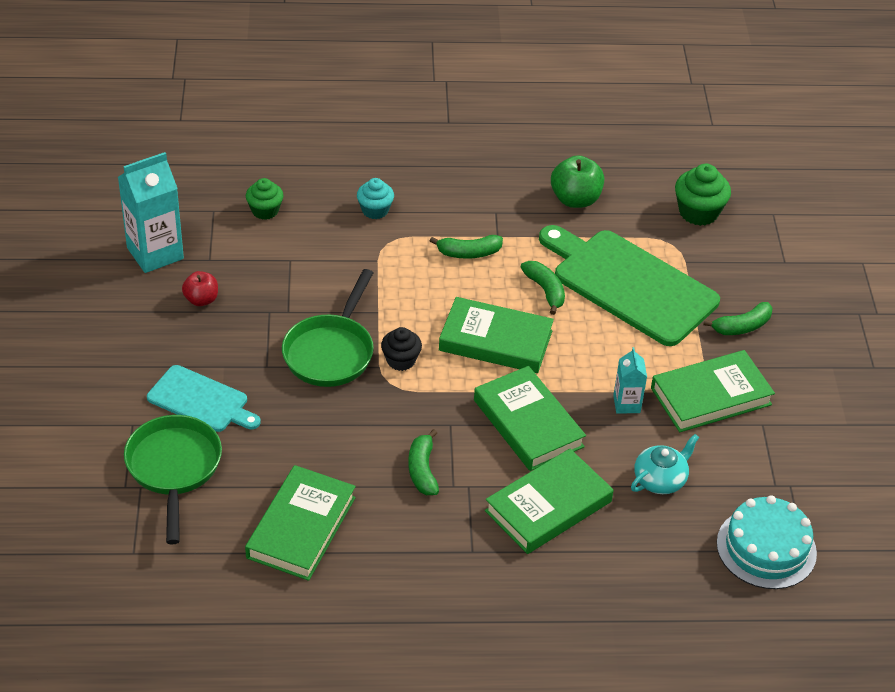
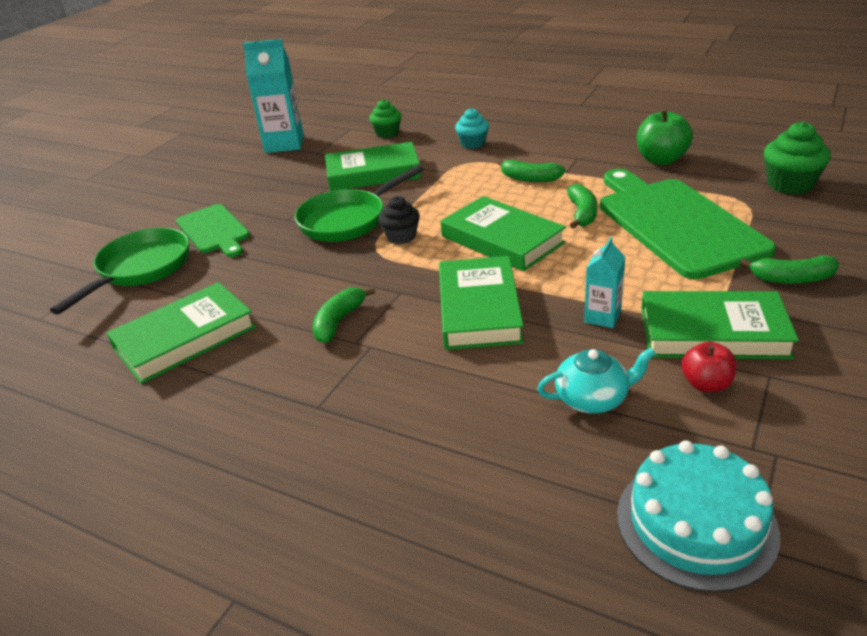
camera: 35 degrees right, 10 degrees down
(201, 300) = (286, 173): red apple -> red apple (706, 384)
(201, 400) = (214, 230): turquoise cutting board -> green cutting board
(548, 506) = (437, 388): green book -> green book (373, 173)

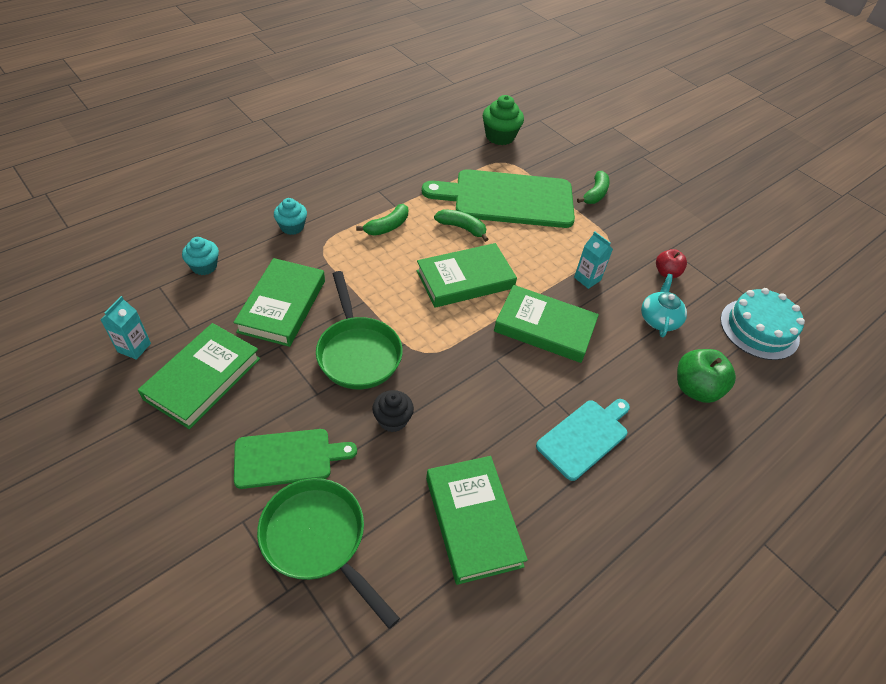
camera: 75 degrees left, 15 degrees up
(284, 144) = (134, 347): turquoise carton -> turquoise carton, size x0.53
(330, 382) = (584, 437): none -> turquoise cutting board
(339, 322) = (513, 408): green banana -> none
(387, 133) = (204, 266): green cupcake -> turquoise cupcake
(401, 236) = (415, 330): black cupcake -> black cupcake (392, 420)
(661, 160) = (421, 160): green apple -> green apple (695, 388)
(713, 332) = (626, 246): green book -> green book (203, 378)

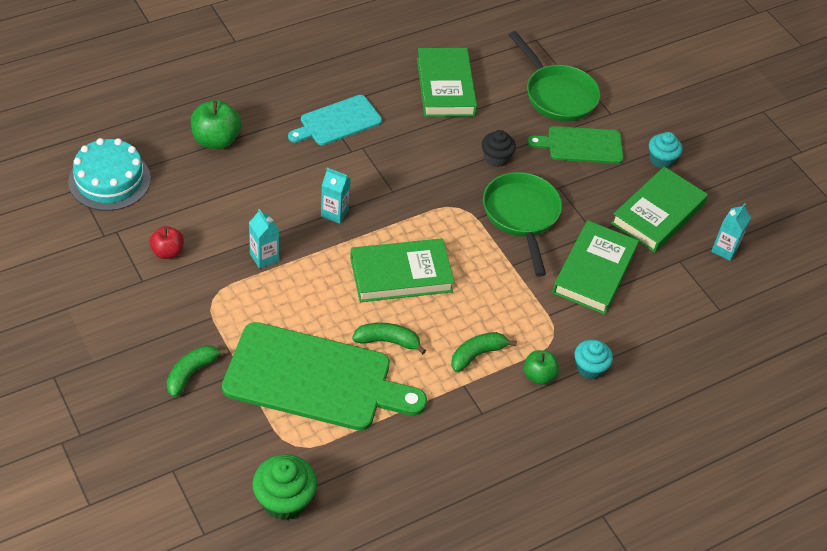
camera: 170 degrees left, 0 degrees up
(204, 266) = (679, 327): turquoise cupcake -> turquoise cupcake (661, 159)
(335, 217) = (539, 376): none -> green apple
(462, 228) = (387, 341): green banana -> green banana turned 150 degrees clockwise
(544, 328) = (334, 213): green book -> turquoise carton
(659, 319) = (210, 204): turquoise teapot -> none

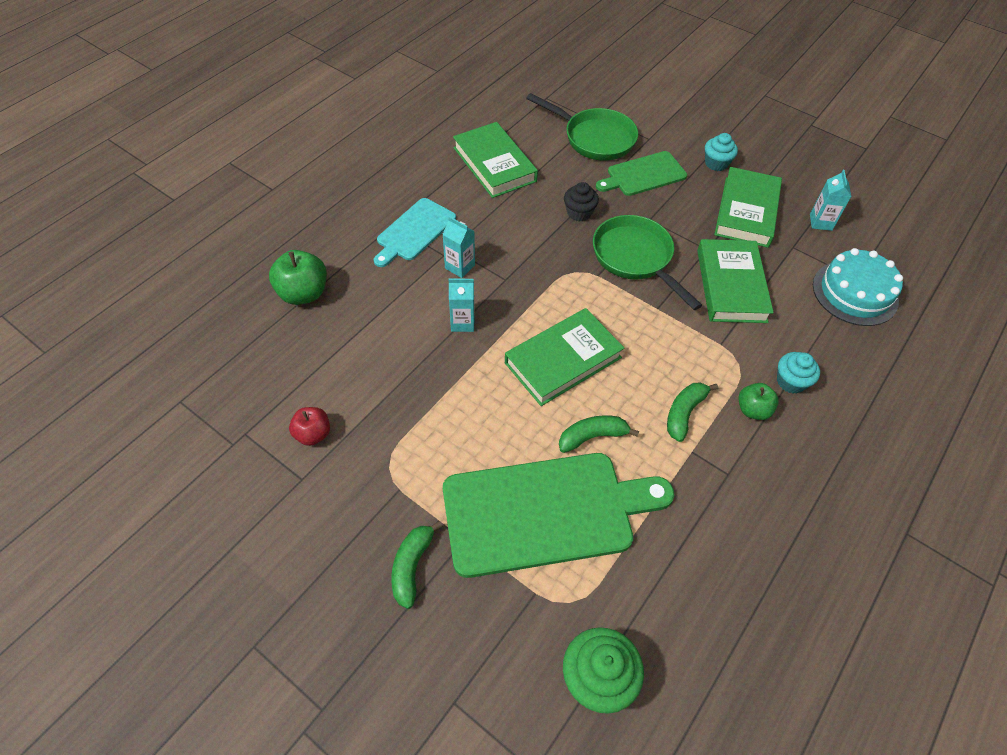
camera: 20 degrees left, 5 degrees up
(109, 180) = (210, 379): turquoise cake -> turquoise cake (855, 293)
(264, 257) = (418, 398): turquoise carton -> turquoise carton (460, 267)

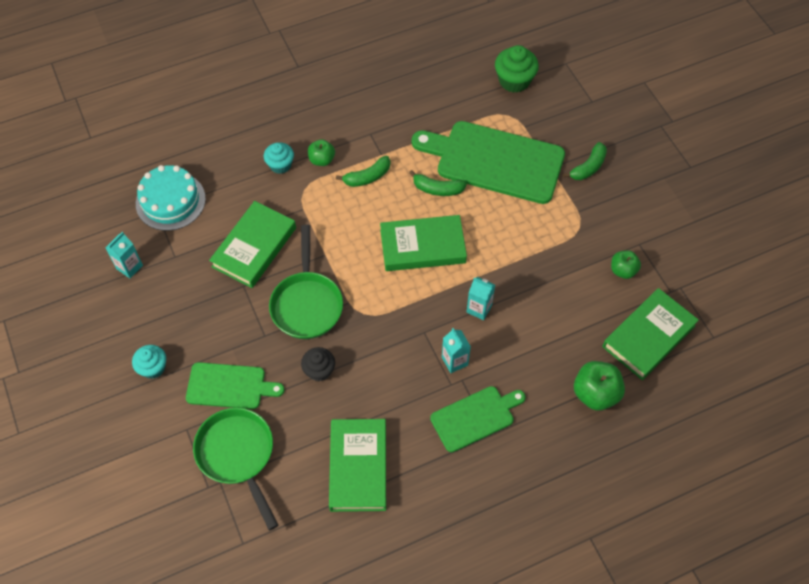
camera: 150 degrees left, 5 degrees up
(313, 434) = (623, 270): red apple -> green apple
(414, 231) = (475, 417): turquoise cutting board -> green cutting board
(746, 211) = (178, 305): green book -> green book (648, 336)

